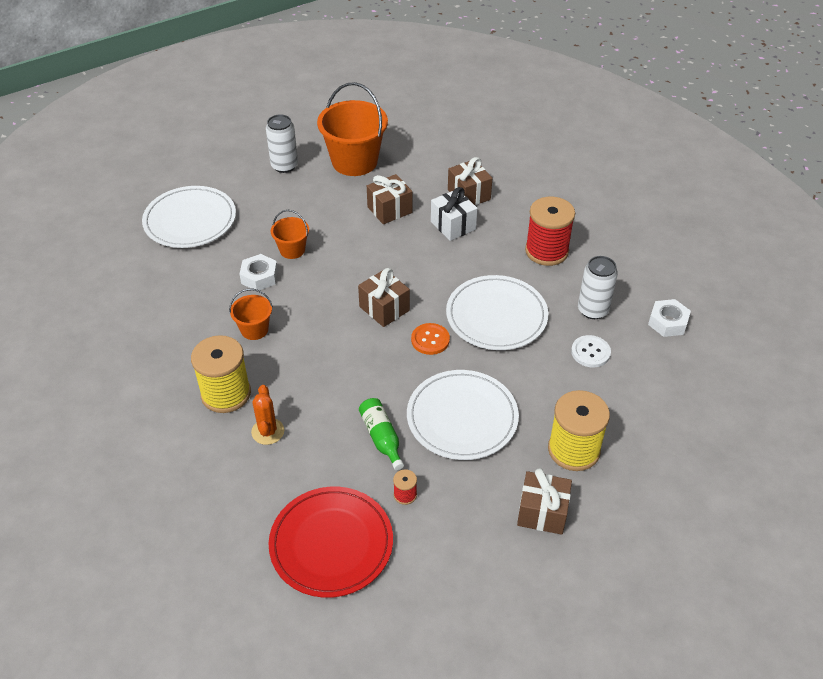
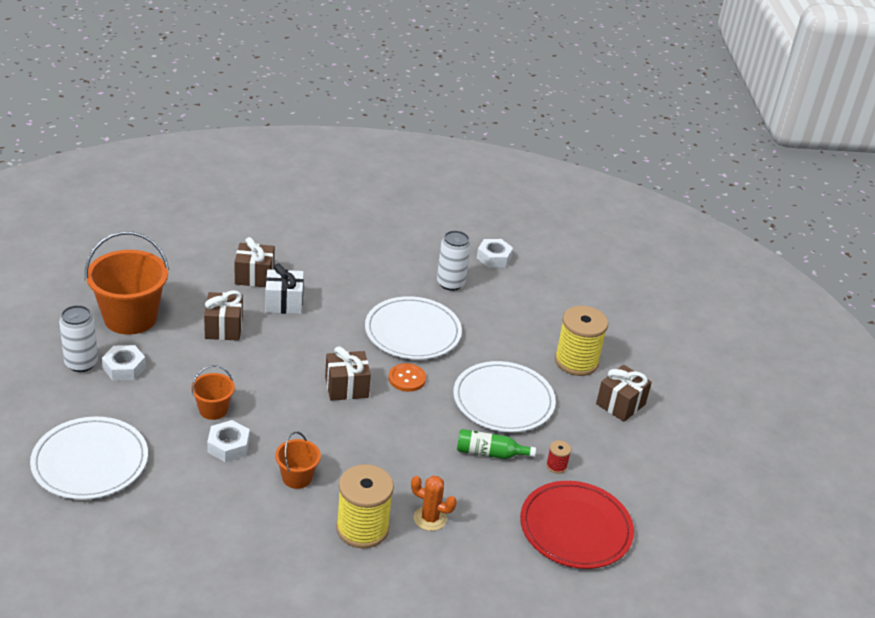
camera: 65 degrees left, 10 degrees down
(298, 186) = (124, 368): none -> white nut
(546, 251) = (366, 272): red spool -> none
(590, 352) = (491, 306): white button -> none

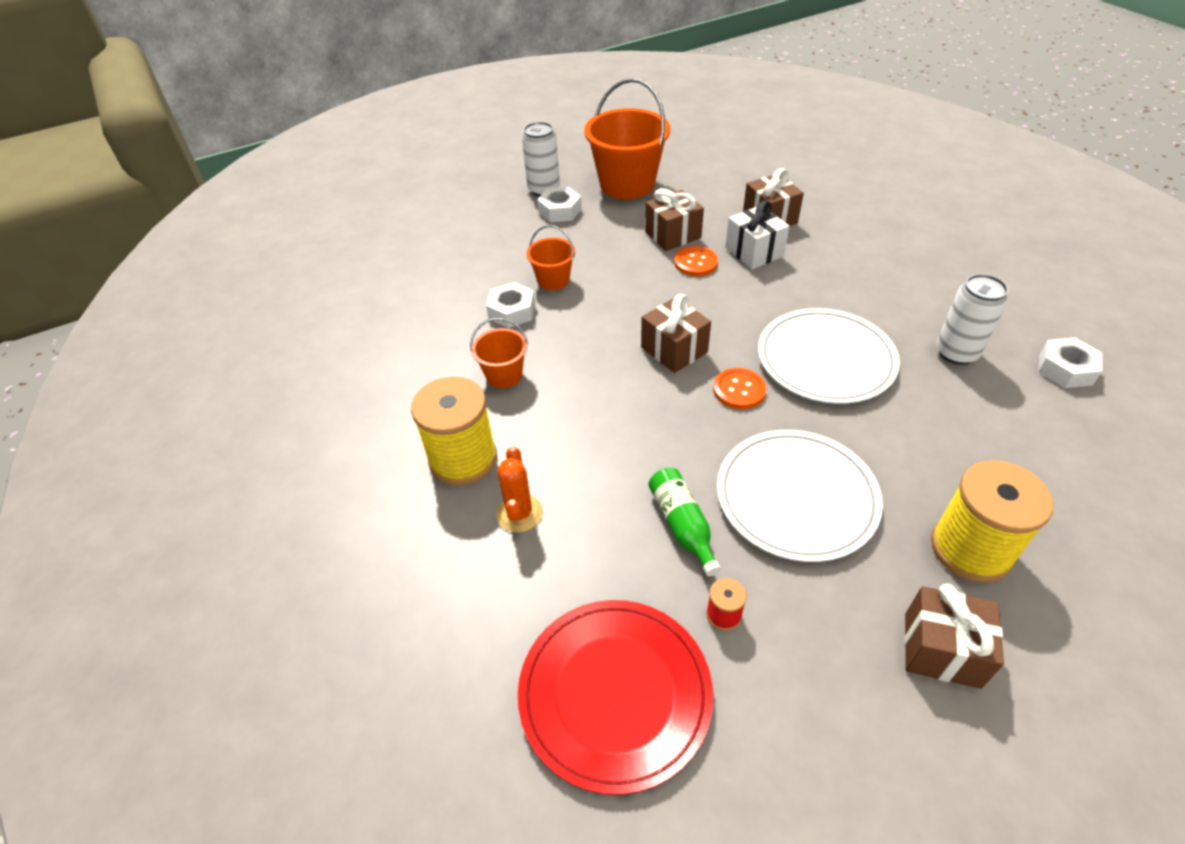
camera: 70 degrees right, 10 degrees up
(90, 462) = (429, 247): white plate -> none
(267, 333) = (695, 262): none -> orange button

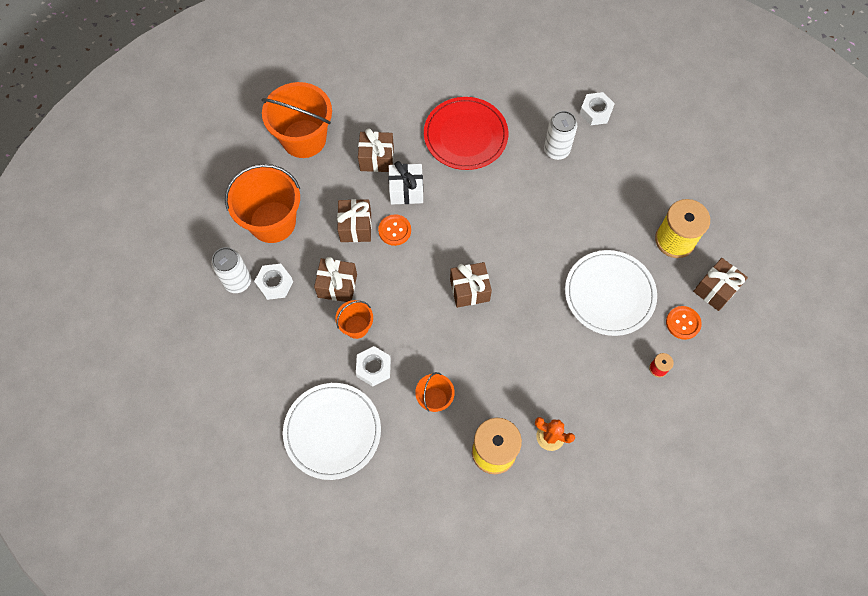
camera: 65 degrees left, 20 degrees up
(591, 249) = (337, 286): none -> brown gift
(615, 694) = (675, 438): red plate -> red plate (465, 135)
(682, 525) = (599, 358): green bottle -> none
(739, 167) = (304, 139): none -> orange bucket
(739, 390) = (522, 275): orange button -> orange button (683, 323)
(825, 359) = (524, 216): white plate -> white plate (332, 431)

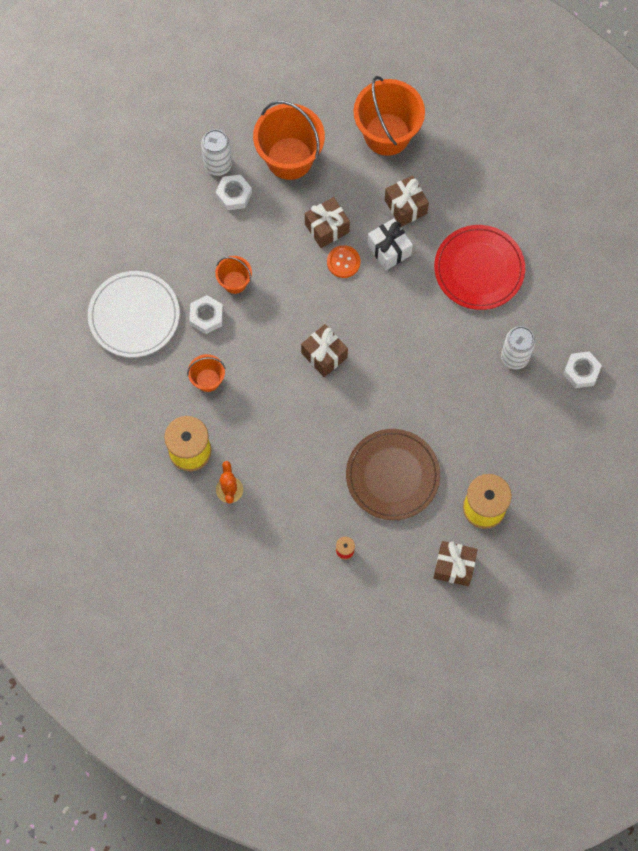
camera: 60 degrees right, 5 degrees up
(337, 286) = (262, 245): brown gift -> none
(609, 294) = (392, 475): white plate -> brown plate
(683, 323) = (402, 552): orange button -> none

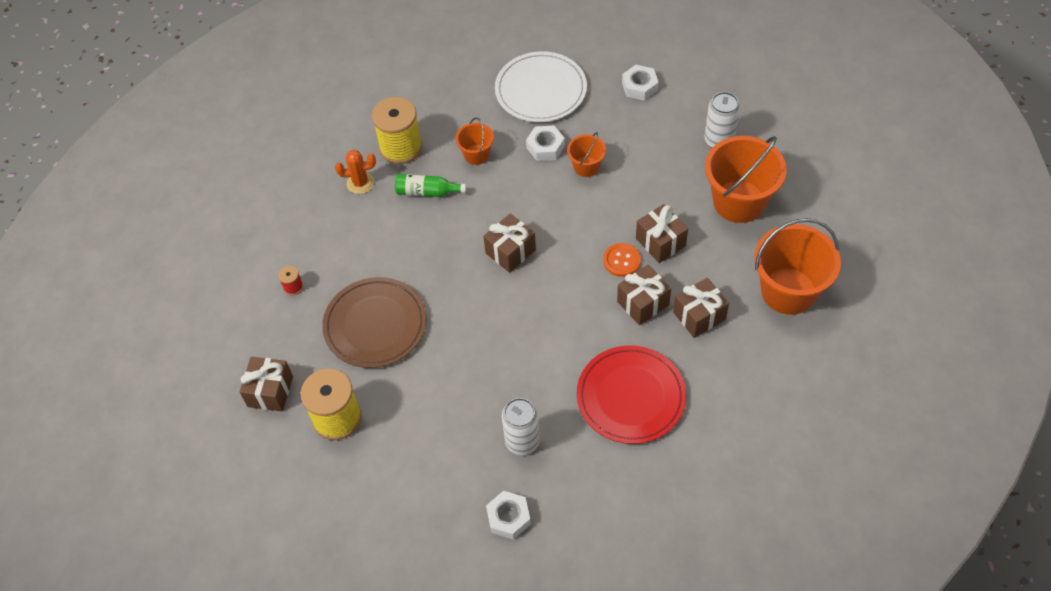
camera: 90 degrees right, 15 degrees down
(234, 195) = (686, 157): white nut -> white nut (639, 86)
(247, 427) = (427, 192): none -> green bottle
(389, 249) = (643, 303): white gift -> brown gift

